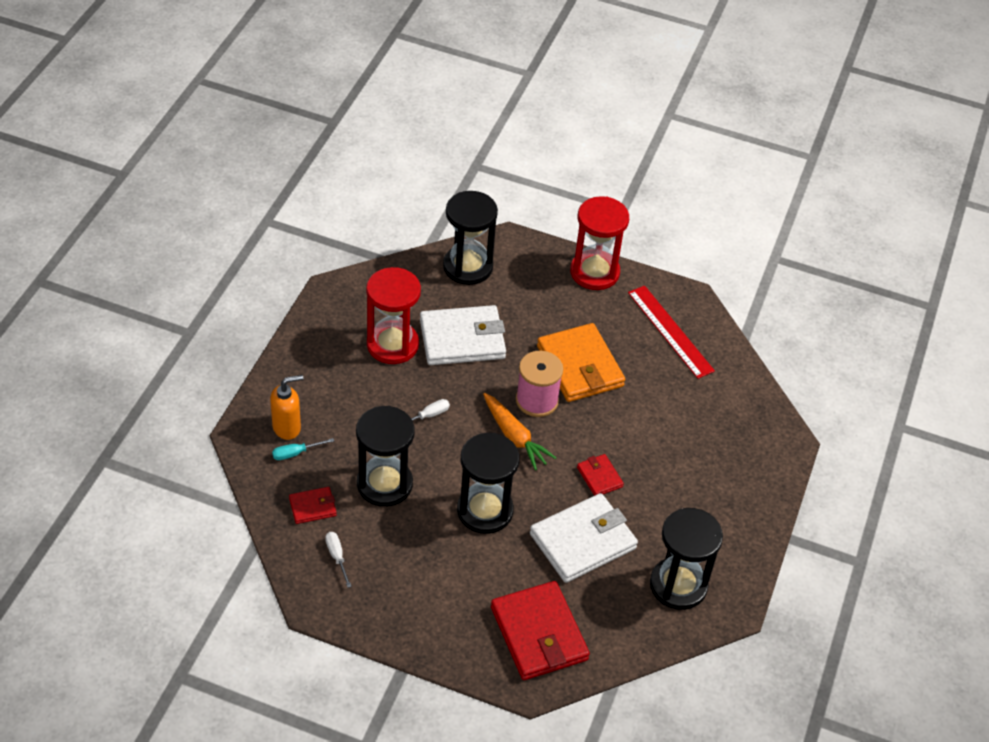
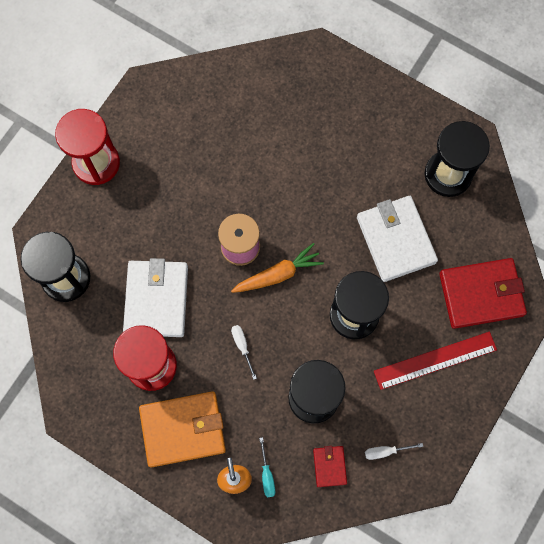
camera: 75 degrees left, 25 degrees up
(580, 366) = (207, 201): orange wallet -> orange wallet (183, 429)
(599, 477) = (332, 212): red wallet -> none
(670, 331) = (180, 114): red ruler -> red ruler (435, 360)

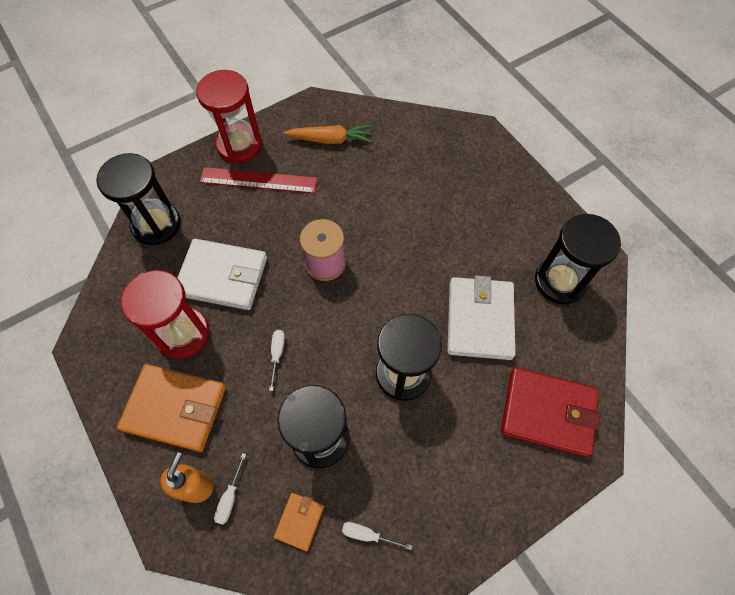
camera: 25 degrees right, 10 degrees down
(156, 299) = (222, 276): white wallet -> white wallet turned 75 degrees clockwise
(267, 475) = (230, 497): turquoise screwdriver -> white screwdriver
(278, 274) = (347, 302): orange carrot -> orange carrot (330, 140)
(329, 466) = (299, 521): red wallet -> orange wallet
(435, 360) = (467, 459): red ruler -> red ruler (258, 180)

